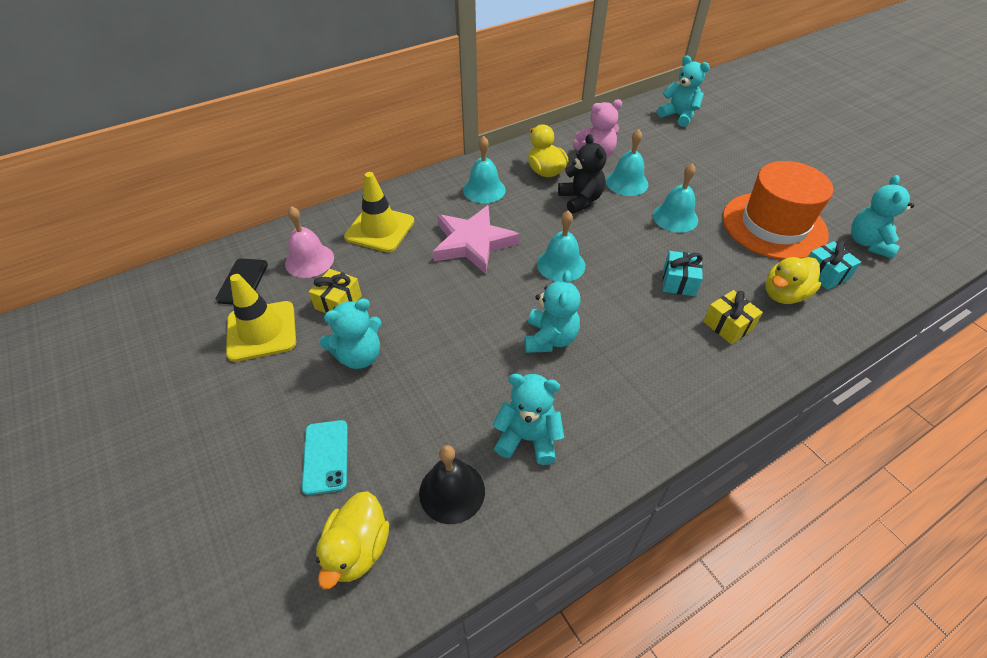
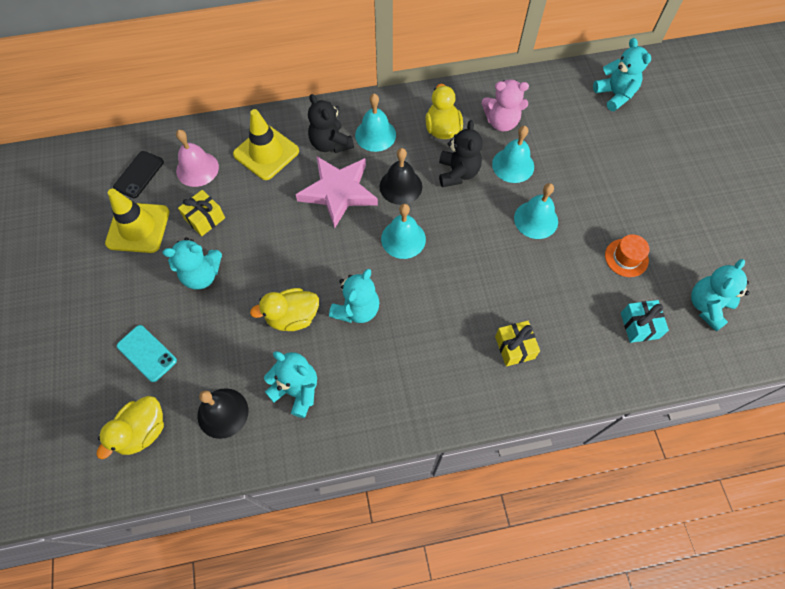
camera: 20 degrees right, 15 degrees up
(326, 456) = (147, 353): turquoise phone -> turquoise phone turned 60 degrees counterclockwise
(443, 207) = (330, 144): none -> black teddy bear
(532, 223) = (400, 186): none -> black bell
(679, 282) = (497, 290): turquoise gift -> none
(774, 225) = (626, 258): orange hat -> orange hat, size x0.43
(784, 294) = (586, 334): yellow duck -> yellow duck (292, 317)

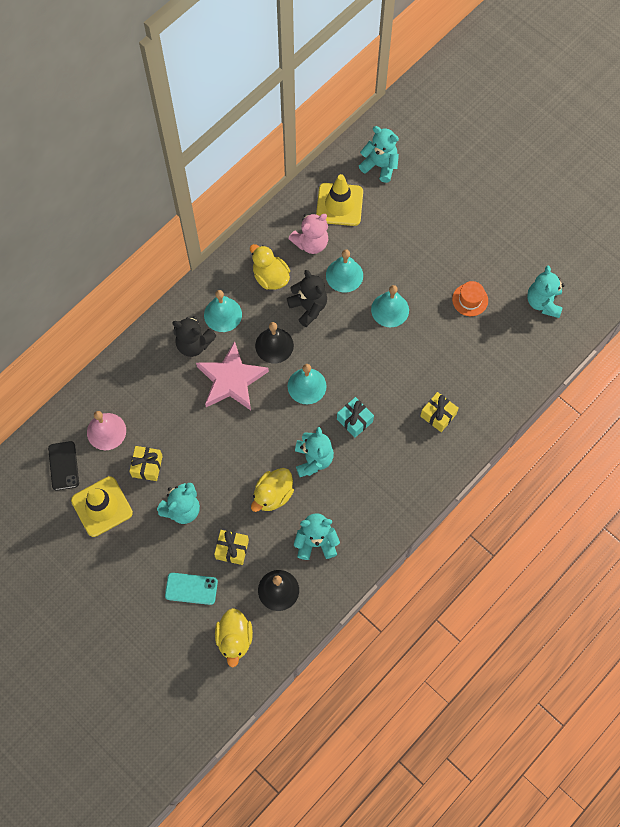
camera: 35 degrees left, 5 degrees up
(213, 342) = (232, 549): none -> yellow gift
(266, 153) = (149, 383): yellow traffic cone -> yellow traffic cone (339, 204)
(639, 325) = (508, 345): turquoise gift -> turquoise gift (354, 420)

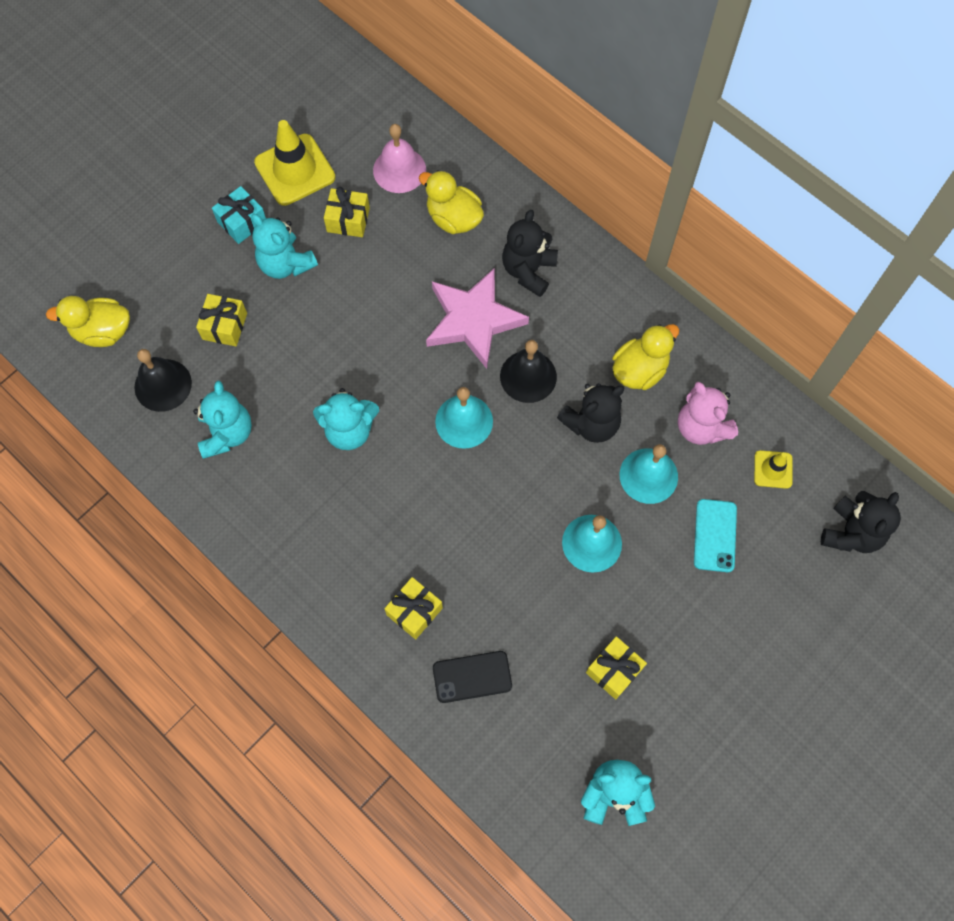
camera: 90 degrees right, 0 degrees up
(63, 466) = (353, 124): black phone -> black phone (472, 677)
(191, 588) = (175, 278): turquoise phone -> turquoise phone (715, 535)
(223, 314) = (576, 307): turquoise bell -> none
(273, 495) = (299, 377): yellow duck -> yellow duck (453, 218)
(339, 204) = (773, 469): yellow traffic cone -> yellow traffic cone, size x0.53
(354, 420) = (408, 488): turquoise gift -> turquoise gift (242, 222)
(380, 166) = (851, 533): turquoise teddy bear -> black teddy bear
(470, 300) = (614, 670): orange hat -> yellow gift

